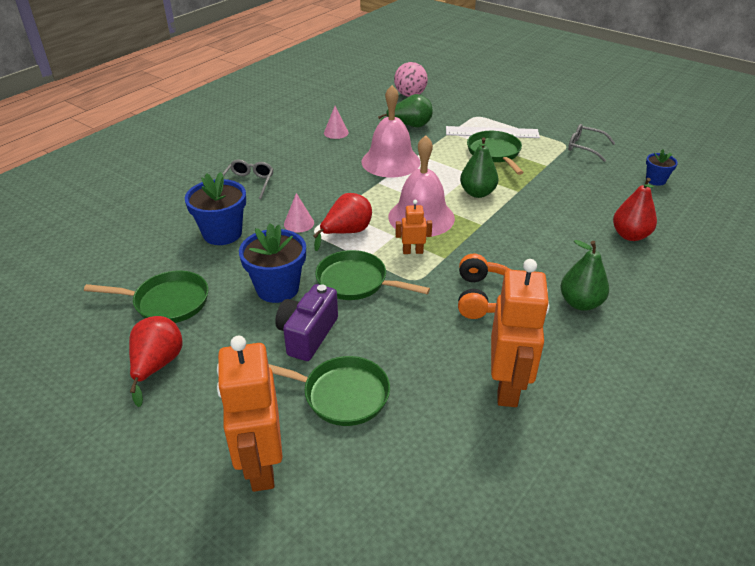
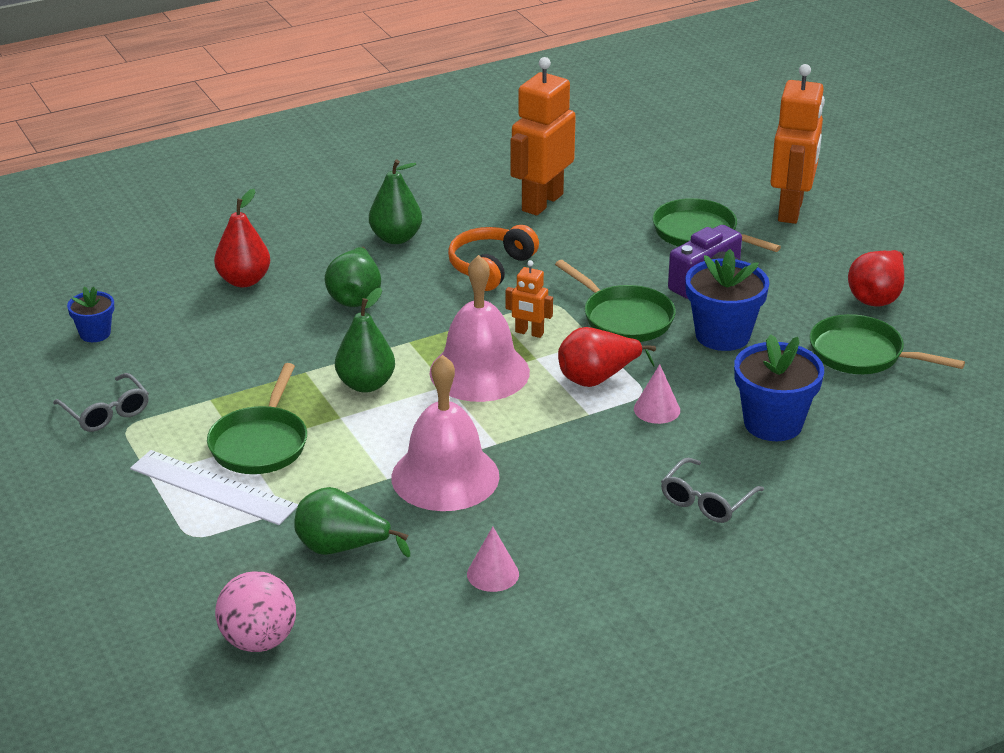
camera: 155 degrees left, 5 degrees down
(548, 244) = (356, 297): none -> green pear

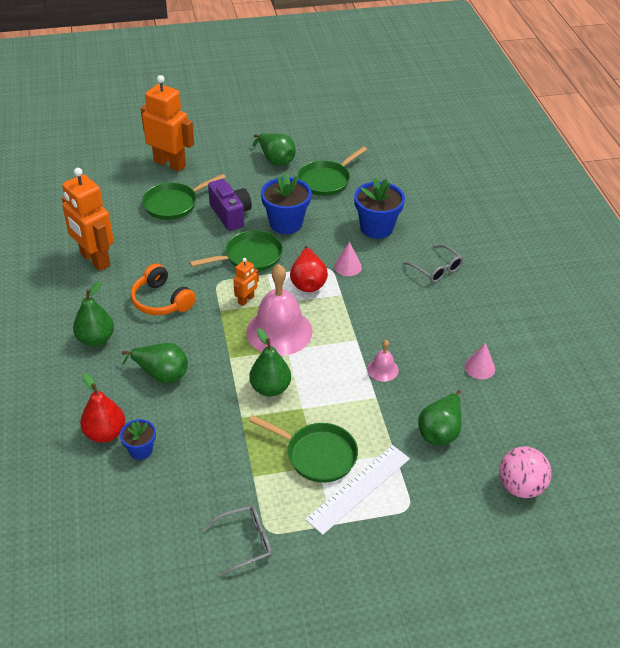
camera: 75 degrees left, 10 degrees up
(95, 333) = (132, 539): blue flower pot -> blue flower pot (141, 450)
(445, 476) = (382, 369): pink bell -> pink bell, size x0.46
(877, 297) = (275, 160): red pear -> green pear

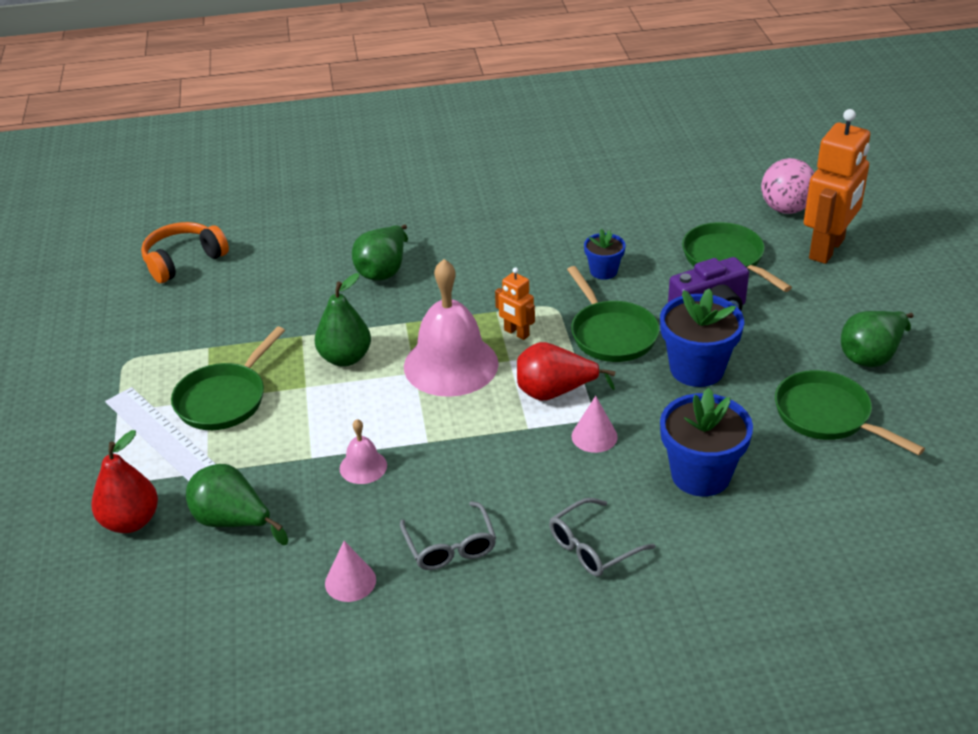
camera: 95 degrees right, 5 degrees down
(94, 260) = (595, 205): orange robot -> none
(96, 339) = (448, 219): green pear -> none
(105, 433) = (300, 239): red pear -> red pear (130, 521)
(141, 450) = (269, 264): blue flower pot -> blue flower pot (603, 271)
(161, 301) = (516, 262): orange headphones -> orange headphones (183, 261)
(245, 542) = (119, 343): grey glasses -> grey glasses (450, 546)
(520, 487) = (109, 602): pink ball -> pink ball (786, 209)

